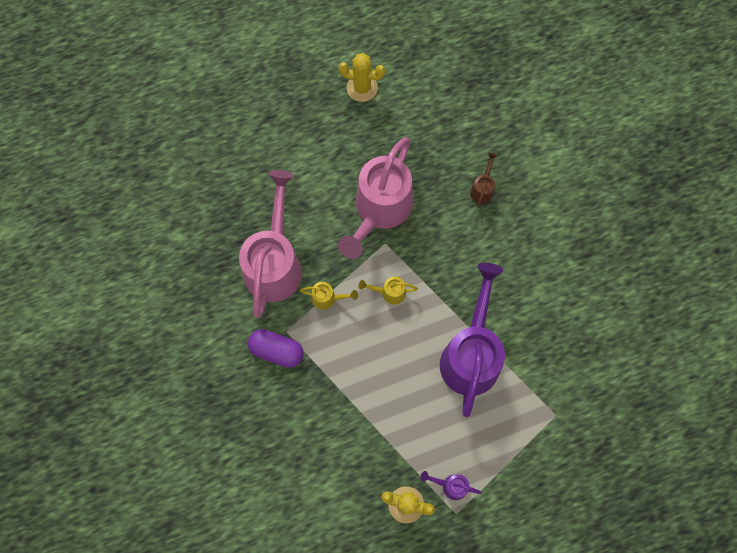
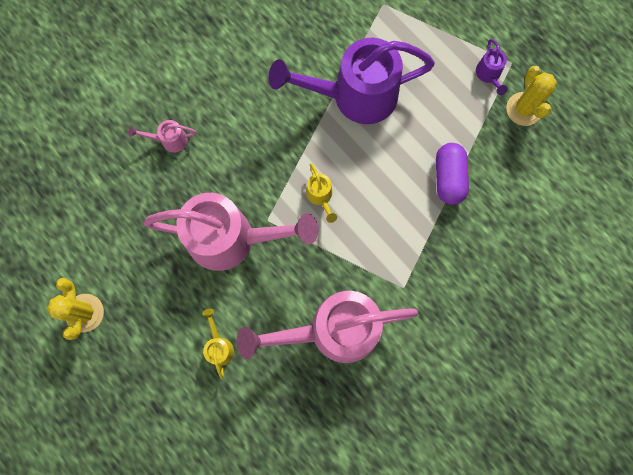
camera: 110 degrees left, 5 degrees up
(277, 351) = (428, 289): purple capsule -> purple capsule (448, 178)
(327, 298) = (351, 258): yellow watering can -> yellow watering can (219, 346)
(482, 189) = (170, 140): brown watering can -> pink watering can

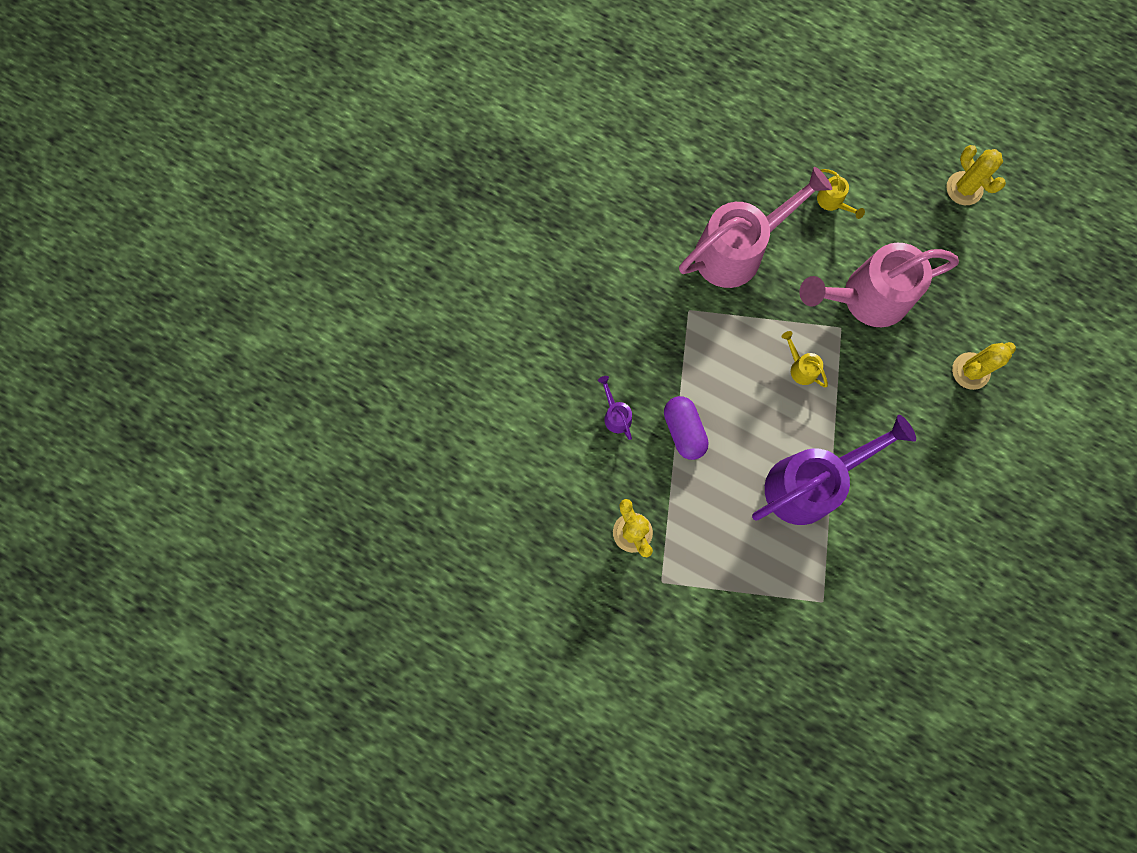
camera: 160 degrees right, 0 degrees up
(170, 140) = (970, 371): pink watering can -> yellow cactus
(488, 75) = (681, 558): purple watering can -> purple watering can (616, 415)

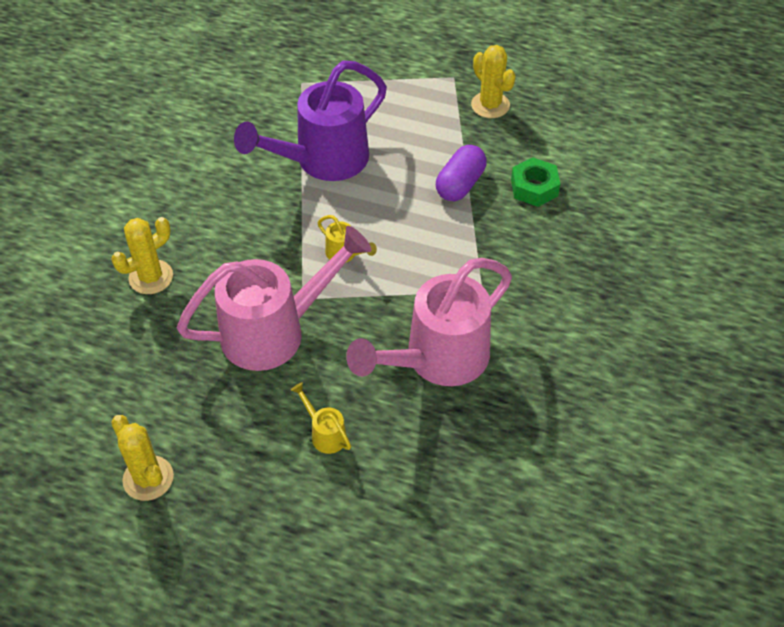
camera: 170 degrees right, 25 degrees down
(616, 415) = (534, 187): purple watering can -> green nut
(684, 431) = (460, 184): purple capsule -> purple capsule turned 60 degrees clockwise

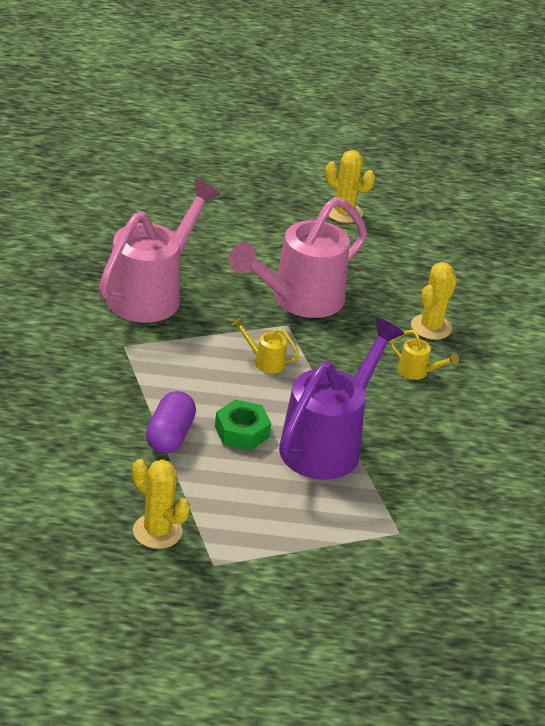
camera: 160 degrees right, 15 degrees down
(325, 434) = (226, 244): yellow watering can -> yellow watering can (417, 372)
(534, 187) = (87, 441): green nut -> green nut (242, 432)

